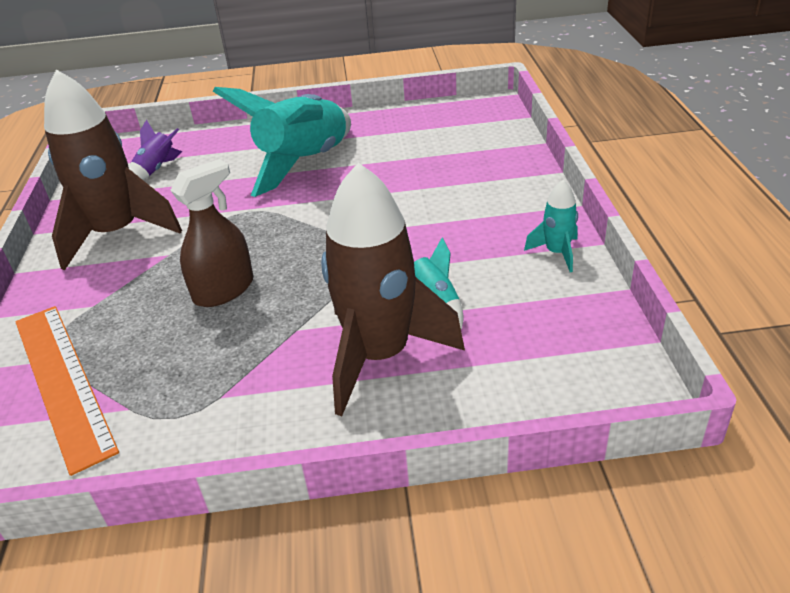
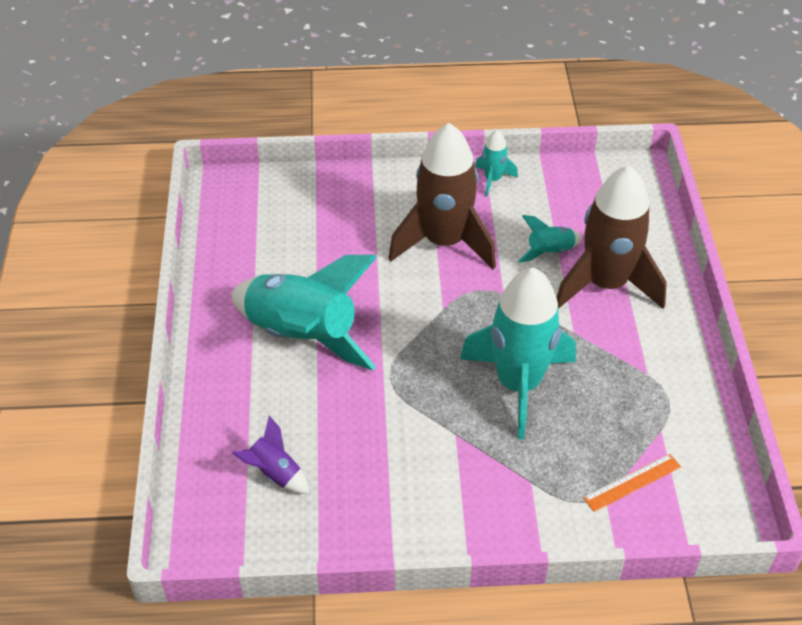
camera: 90 degrees left, 10 degrees up
(63, 381) = (632, 482): orange ruler -> orange ruler, size x0.50
(116, 234) = (411, 488): brown rocket -> brown rocket (444, 242)
(224, 290) = (518, 384): brown spray bottle -> turquoise rocket

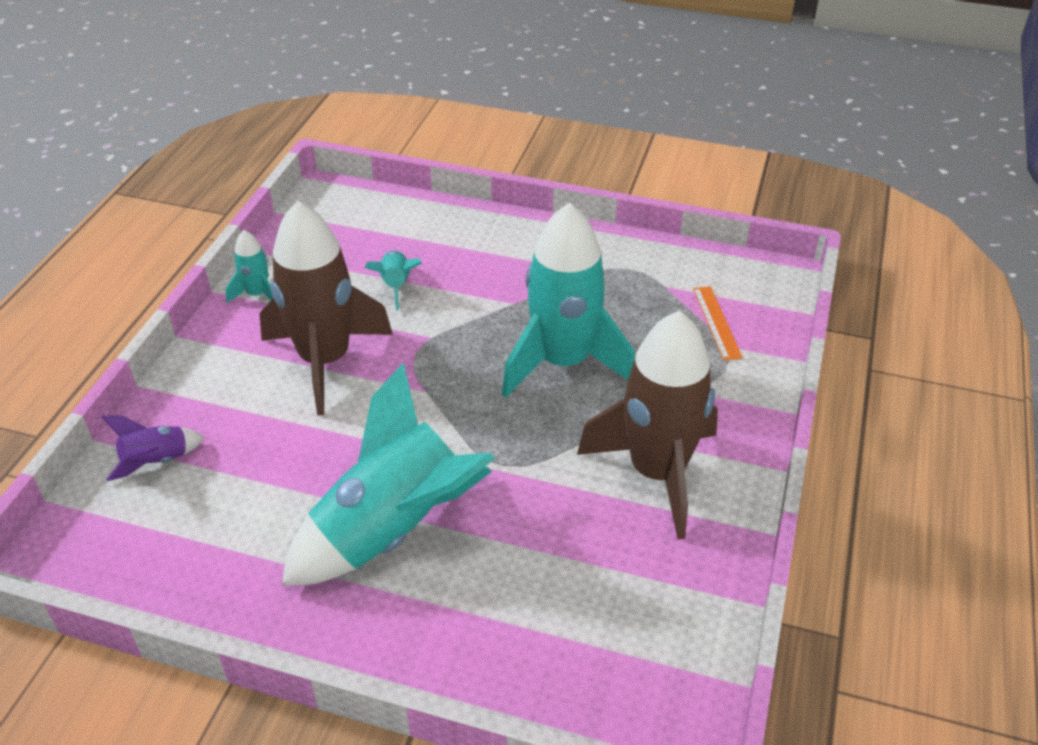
camera: 70 degrees left, 5 degrees down
(275, 473) = (599, 612): purple rocket -> purple rocket (156, 461)
(605, 284) = (465, 262): brown rocket -> brown rocket (657, 473)

